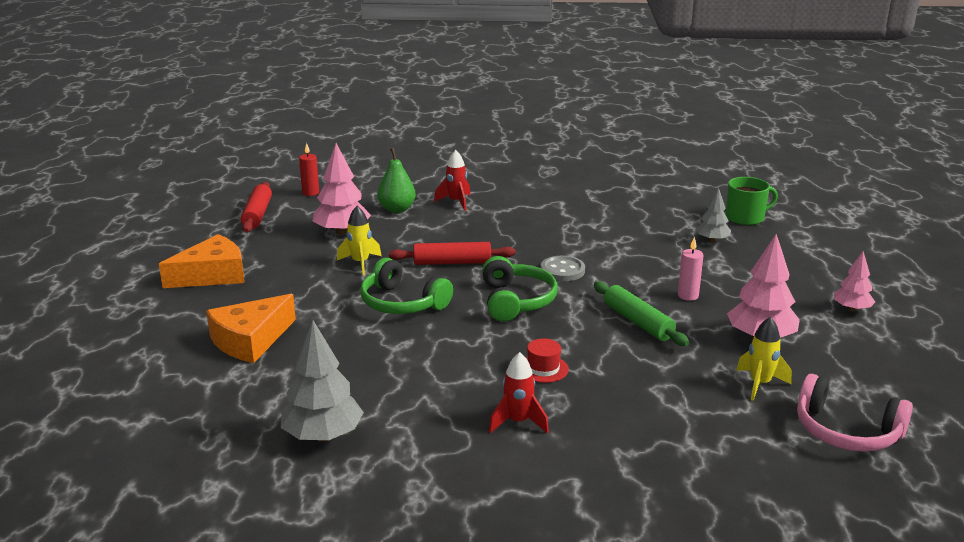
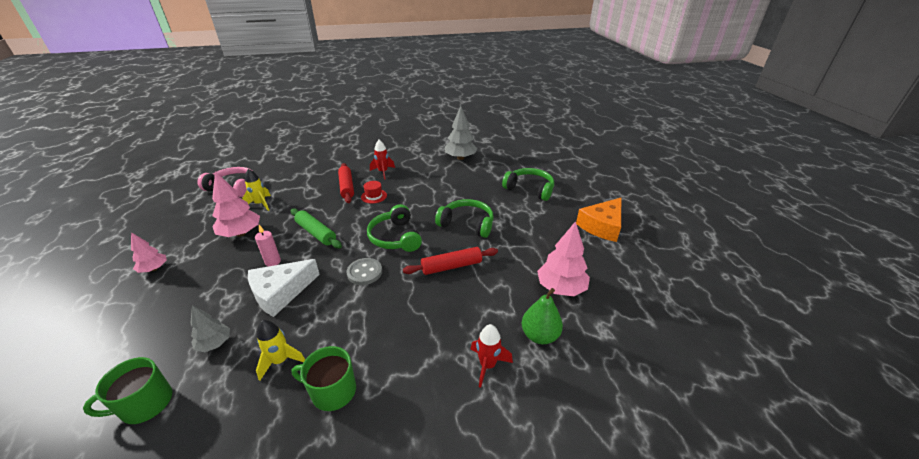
camera: 165 degrees right, 10 degrees up
(250, 340) = (529, 189): orange cheese -> green headphones
(257, 214) = (654, 299): red rolling pin -> red rolling pin (347, 187)
(310, 193) = (650, 350): red candle -> none
(360, 263) = (517, 253): yellow rocket -> yellow rocket (280, 361)
(590, 206) = (332, 391): none -> green mug
(662, 266) = (281, 292): none -> white cheese

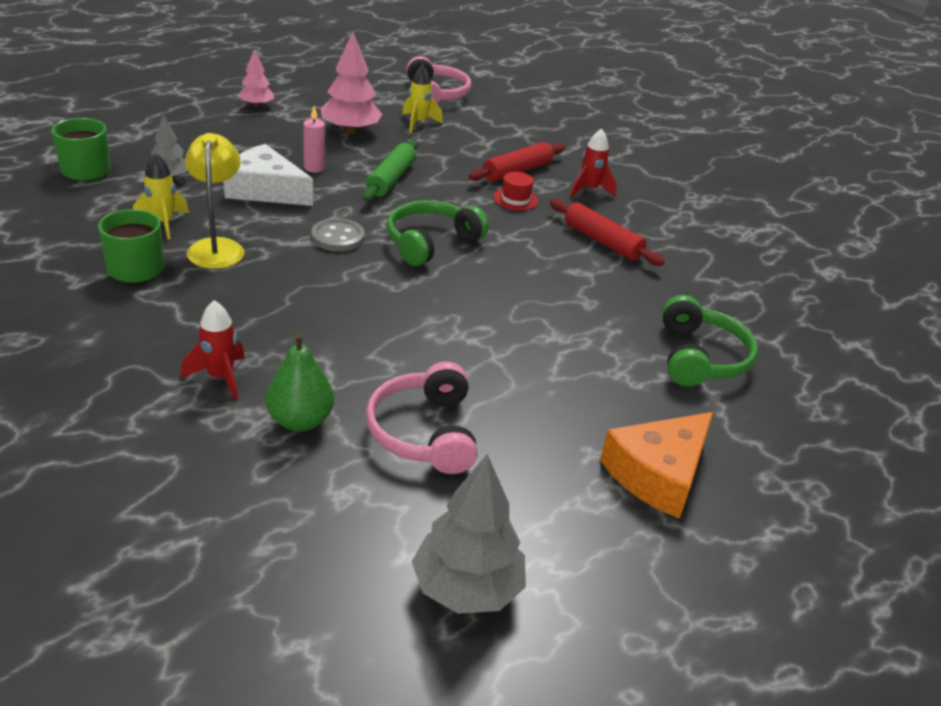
camera: 60 degrees right, 0 degrees up
(336, 335) = (217, 247): none -> yellow lamp
(451, 266) = (400, 308): red rolling pin -> red rolling pin (602, 241)
(460, 158) = (723, 255): grey tree -> grey tree (466, 588)
(467, 224) = (520, 302): green headphones -> none
(560, 288) = (424, 432): pink tree -> pink headphones
(602, 226) = (658, 474): orange cheese -> orange cheese turned 60 degrees counterclockwise

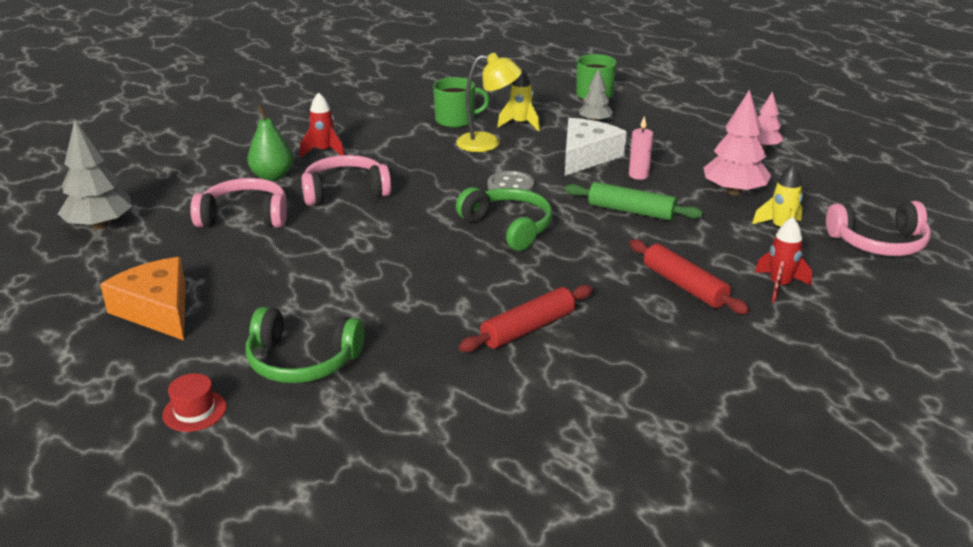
camera: 100 degrees right, 5 degrees down
(350, 351) = (345, 191): none -> pink headphones
(515, 199) = (612, 279): red hat -> red hat (194, 411)
(589, 190) = (655, 334): red rocket -> red rocket (779, 286)

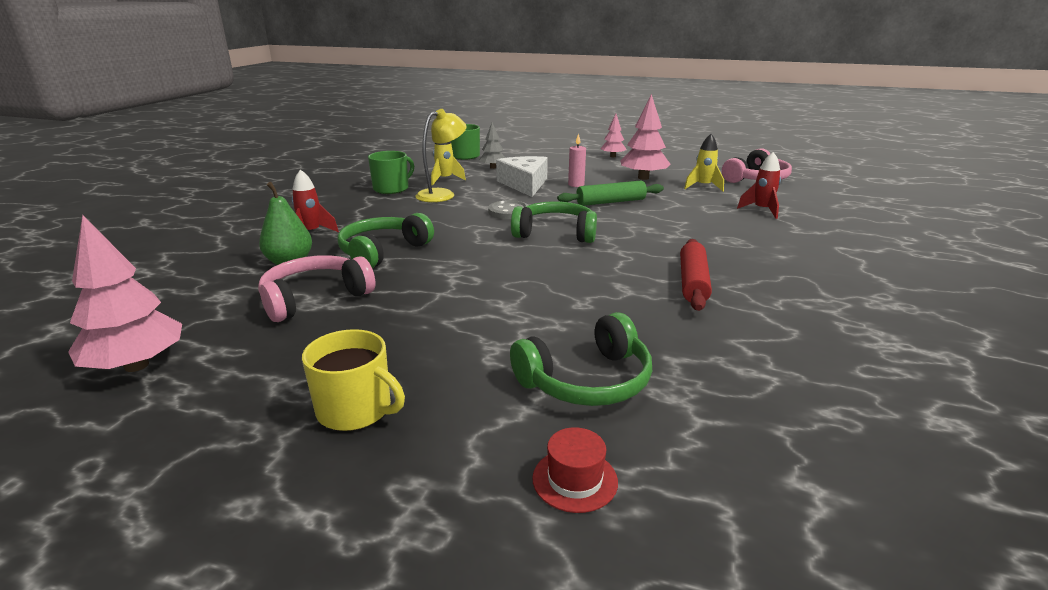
camera: 40 degrees left, 5 degrees down
(100, 225) = (136, 365): grey tree -> pink tree
(157, 310) = (356, 410): orange cheese -> yellow mug
(345, 191) = (383, 252): pink headphones -> green headphones
(684, 286) = (721, 227): red rolling pin -> none

